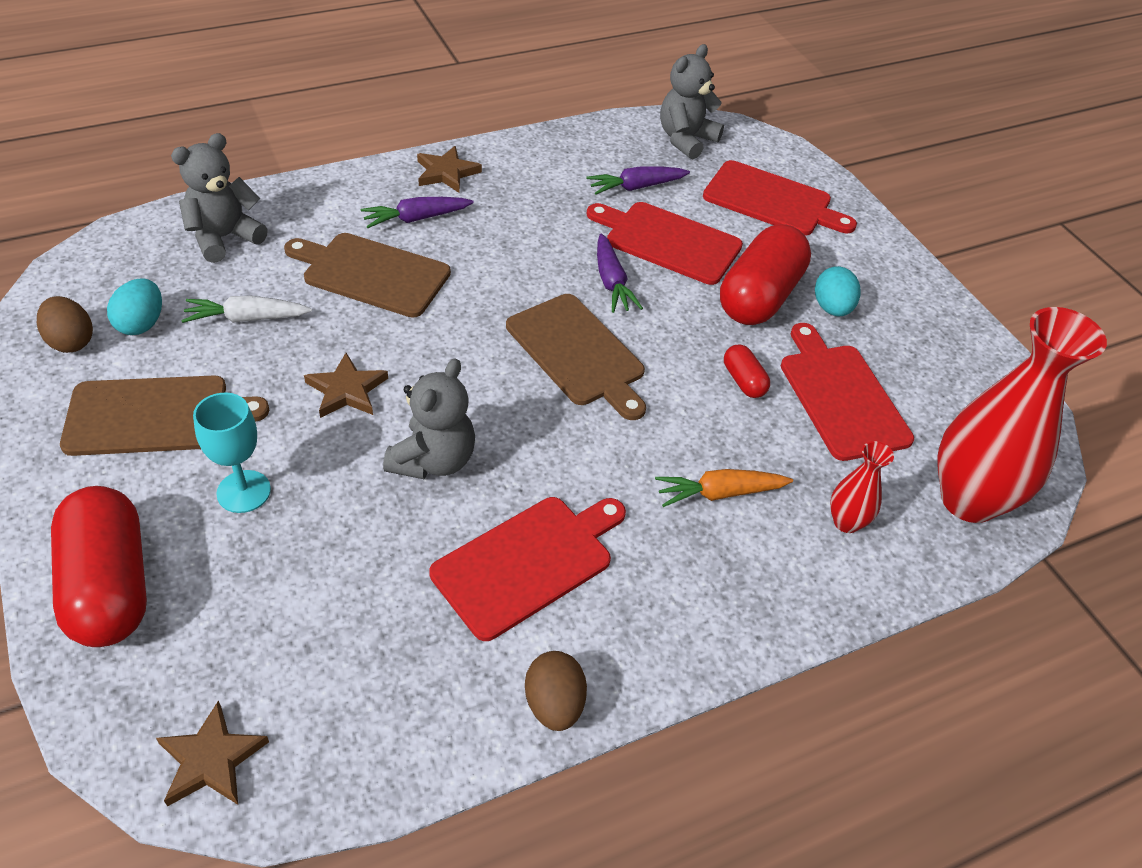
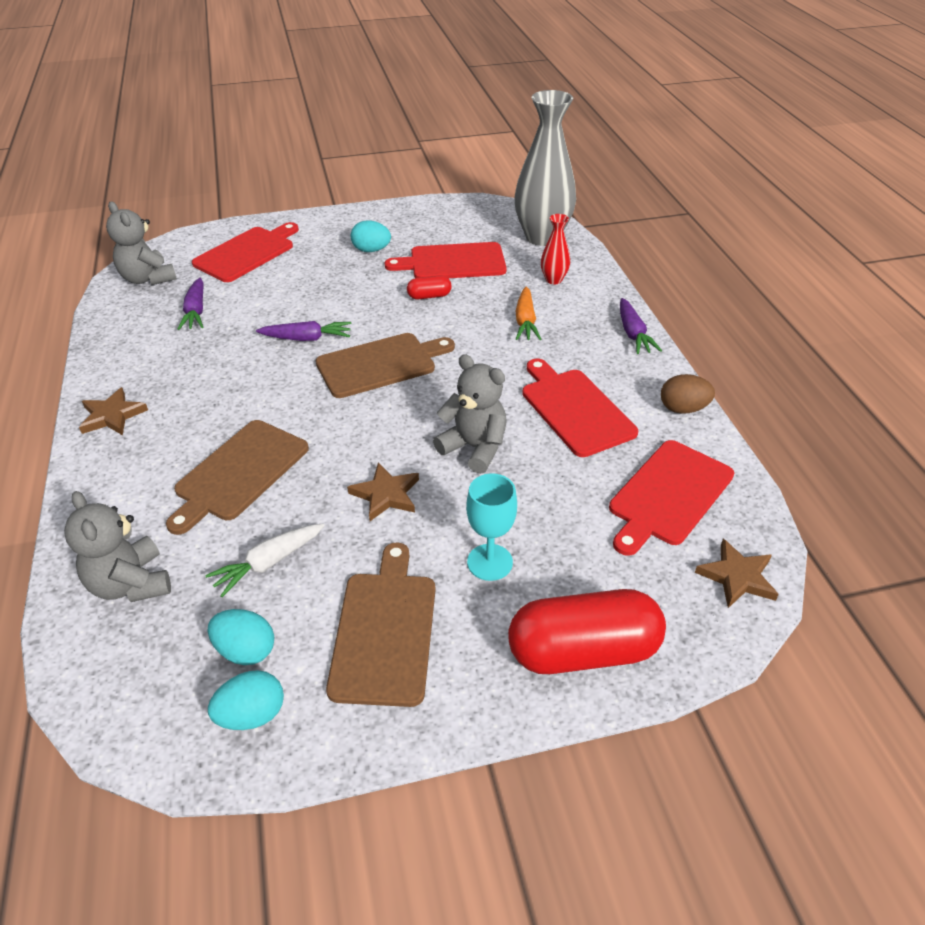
camera: 75 degrees left, 5 degrees down
(71, 341) = (252, 715): brown egg -> turquoise egg
(247, 318) = (268, 563): white carrot -> white carrot turned 45 degrees clockwise
(416, 218) = (172, 439): purple carrot -> purple carrot (633, 333)
(668, 241) = (271, 306): red cutting board -> red cutting board (668, 495)
(759, 297) = (349, 276): red capsule -> none
(968, 500) = (542, 237): red vase -> grey vase

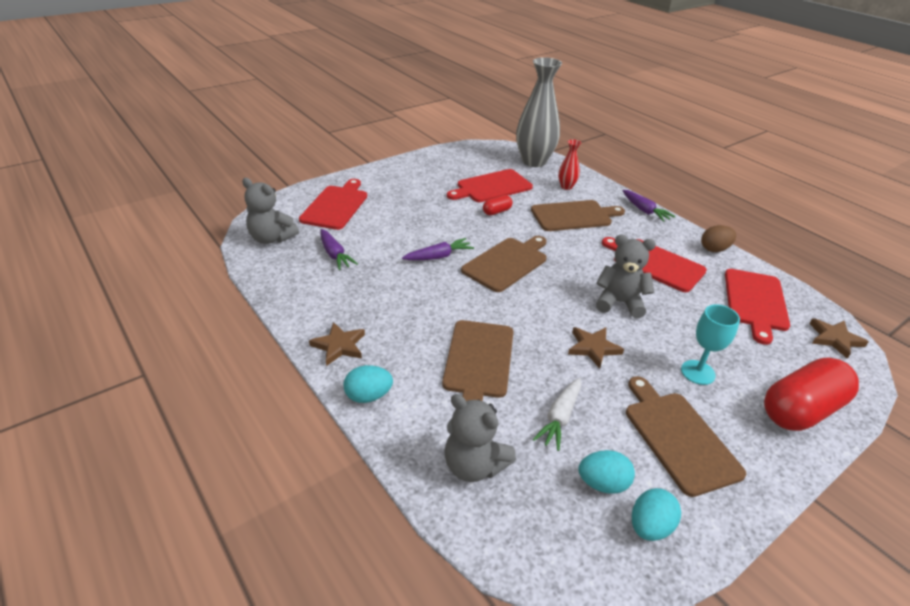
camera: 25 degrees left, 5 degrees down
(371, 250) = (428, 188): turquoise egg -> turquoise egg (368, 396)
(525, 321) = (574, 216): orange carrot -> brown cutting board

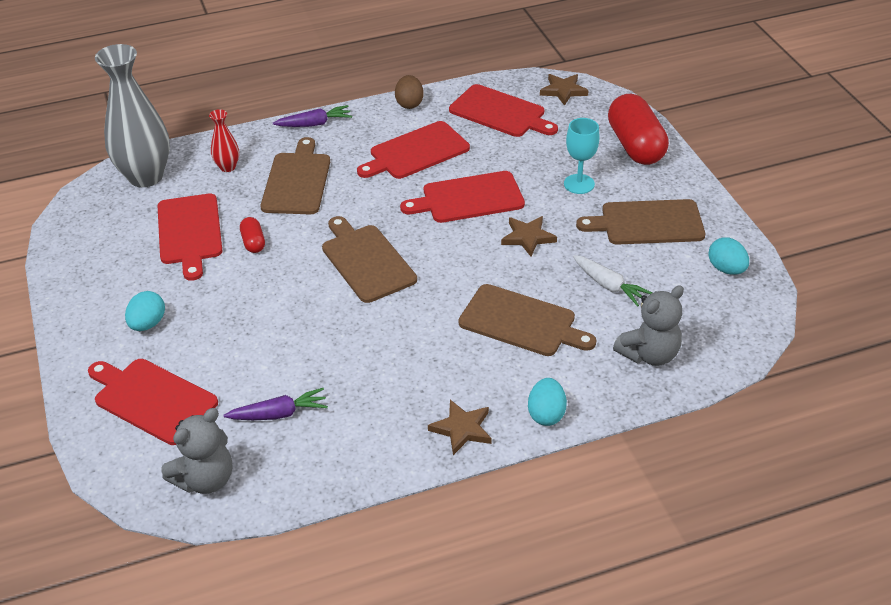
camera: 70 degrees left, 5 degrees up
(438, 256) = (328, 316): purple carrot -> none
(602, 483) = (683, 281): turquoise egg -> turquoise egg (148, 324)
(619, 303) = (468, 198): grey teddy bear -> red cutting board

